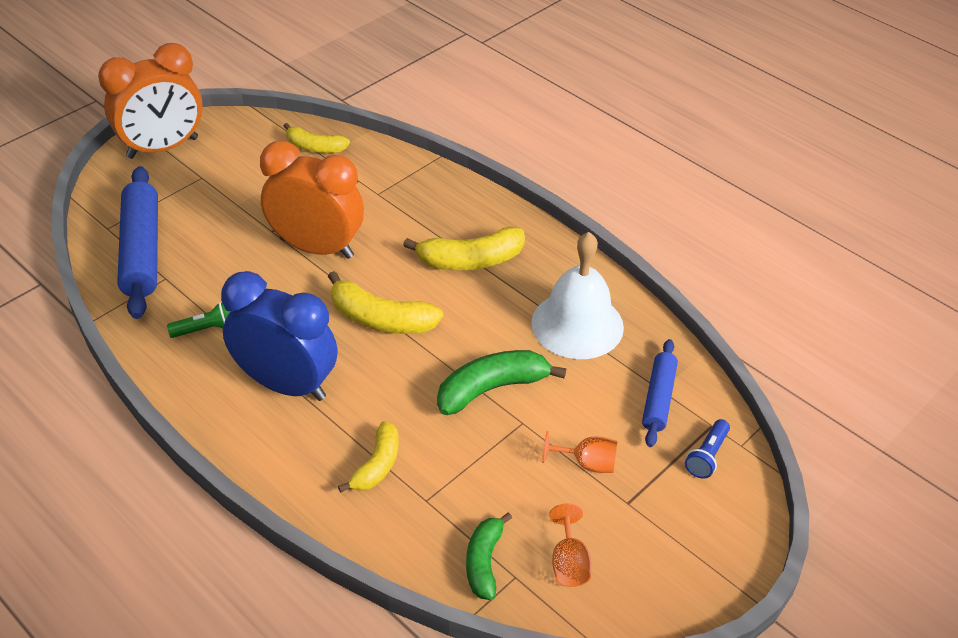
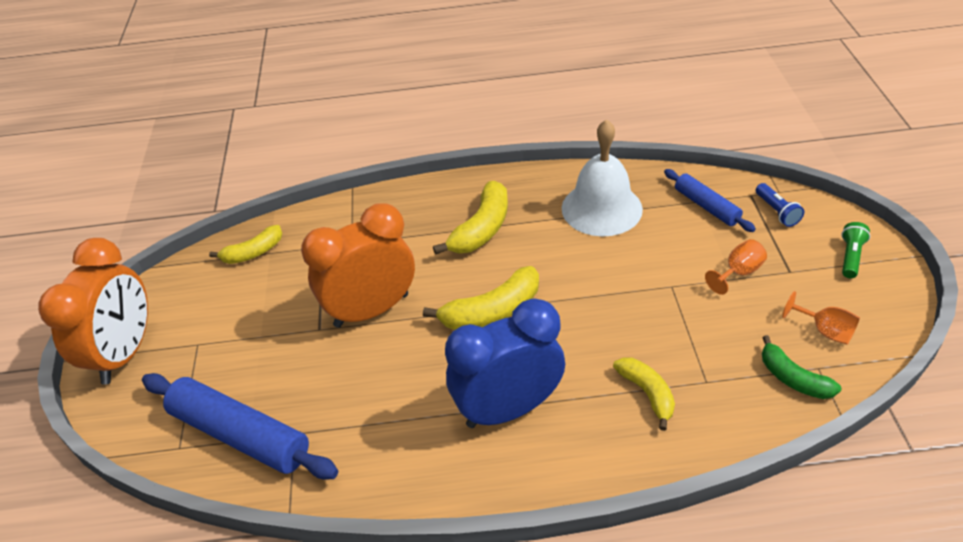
camera: 45 degrees left, 0 degrees up
(205, 329) = (389, 434): green flashlight -> green flashlight (850, 257)
(491, 389) = (624, 285): green banana -> none

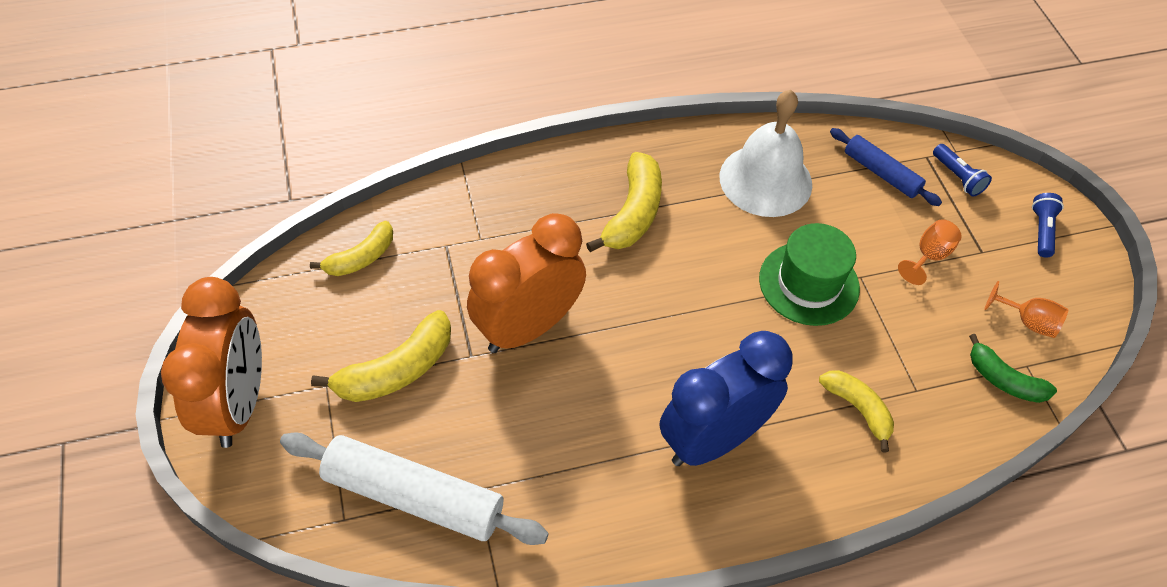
camera: 15 degrees left, 10 degrees up
(240, 434) = (414, 496): blue rolling pin -> white rolling pin
(492, 311) = (668, 320): yellow banana -> yellow banana (396, 370)
(623, 289) = (809, 283): none -> green hat
(850, 257) = (1042, 230): green flashlight -> blue flashlight

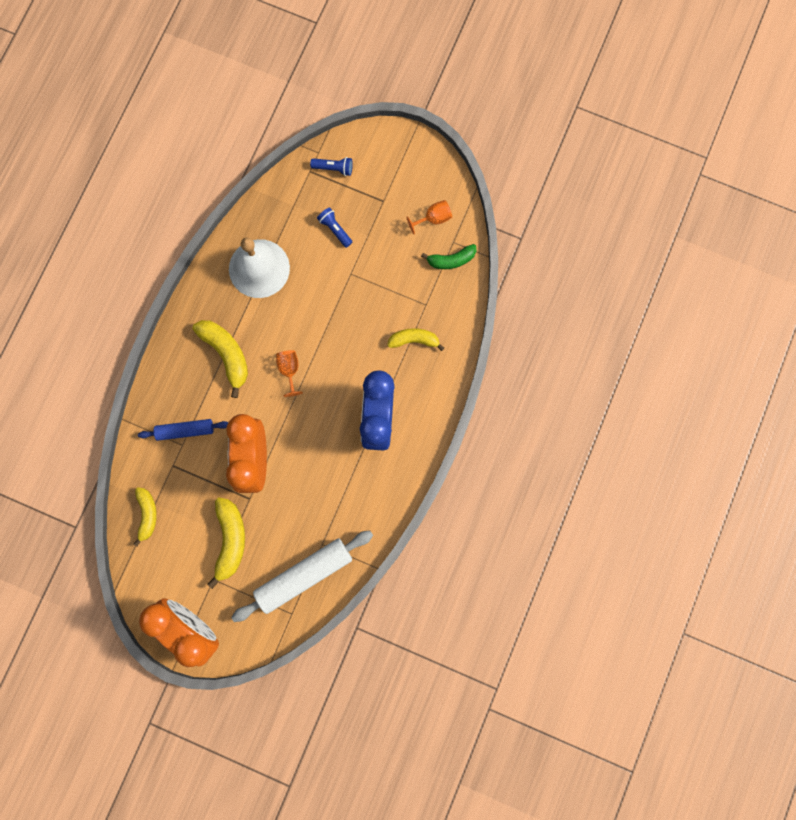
camera: 50 degrees left, 25 degrees up
(809, 283) = (335, 302): green hat -> none
(881, 173) = (301, 205): blue rolling pin -> blue rolling pin (185, 430)
(929, 256) = (365, 229): orange goblet -> orange goblet (289, 370)
(1042, 230) = (395, 159): blue flashlight -> blue flashlight (335, 229)

